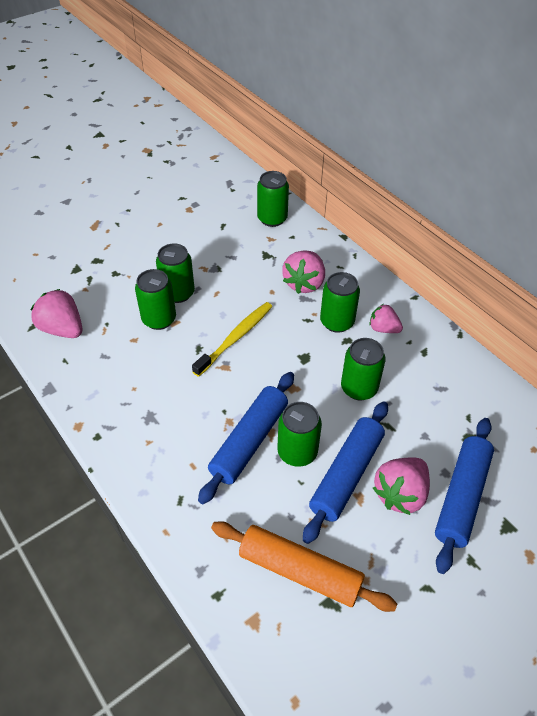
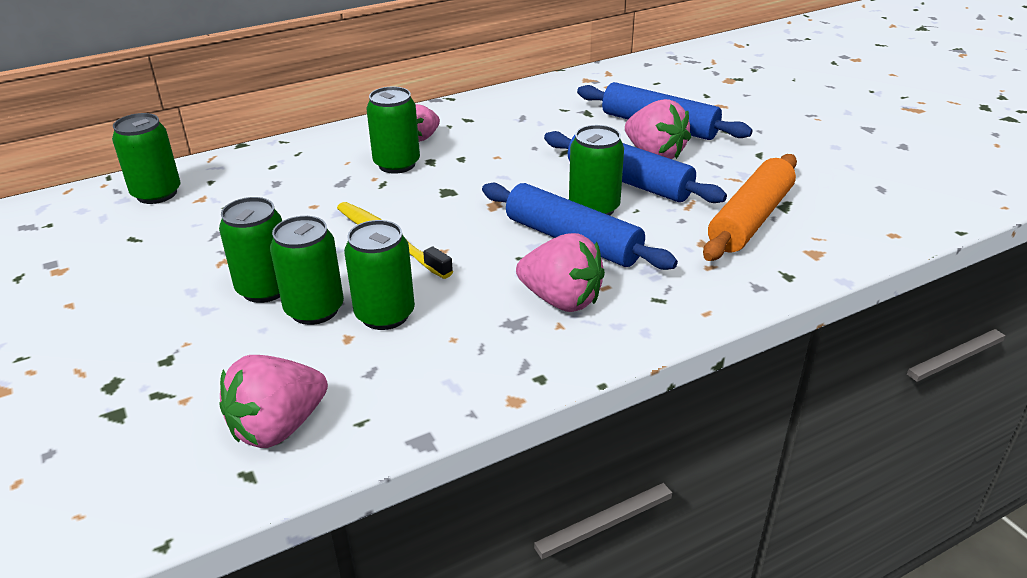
camera: 80 degrees left, 15 degrees down
(304, 283) = (313, 180): pink strawberry -> pink strawberry (561, 300)
(359, 388) = (508, 161): green can -> green can (385, 315)

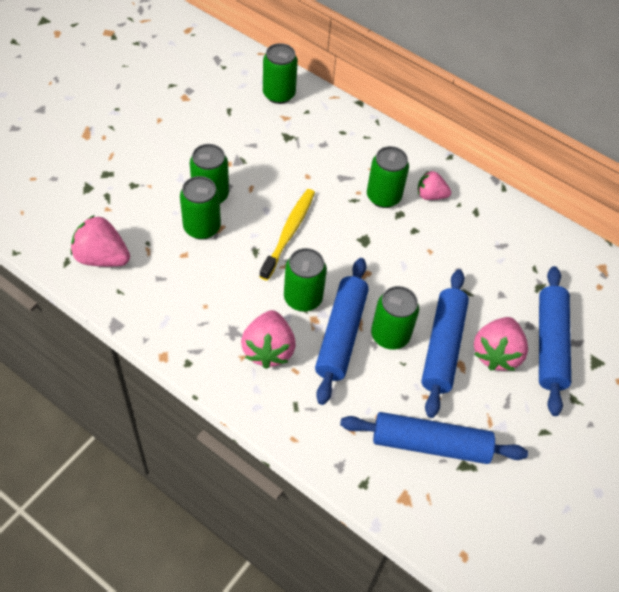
camera: 60 degrees right, 20 degrees up
(385, 315) = (212, 263): green can -> green can (303, 298)
(750, 219) = (430, 444): orange rolling pin -> blue rolling pin

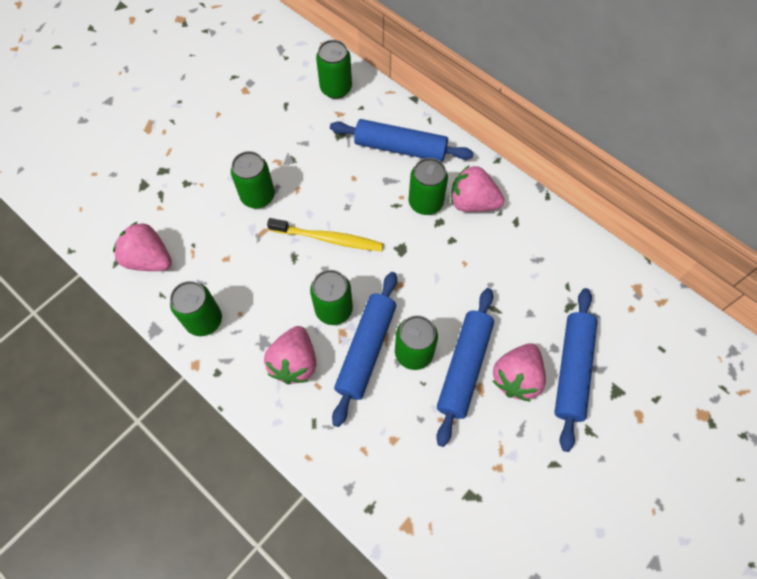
camera: 10 degrees right, 10 degrees up
(202, 227) = (246, 230): green can -> green can (204, 320)
(289, 233) = (328, 239): yellow toothbrush -> yellow toothbrush turned 75 degrees clockwise
(430, 195) = (472, 202): pink strawberry -> pink strawberry, size x1.58
(430, 444) = (439, 471): blue rolling pin -> blue rolling pin (400, 148)

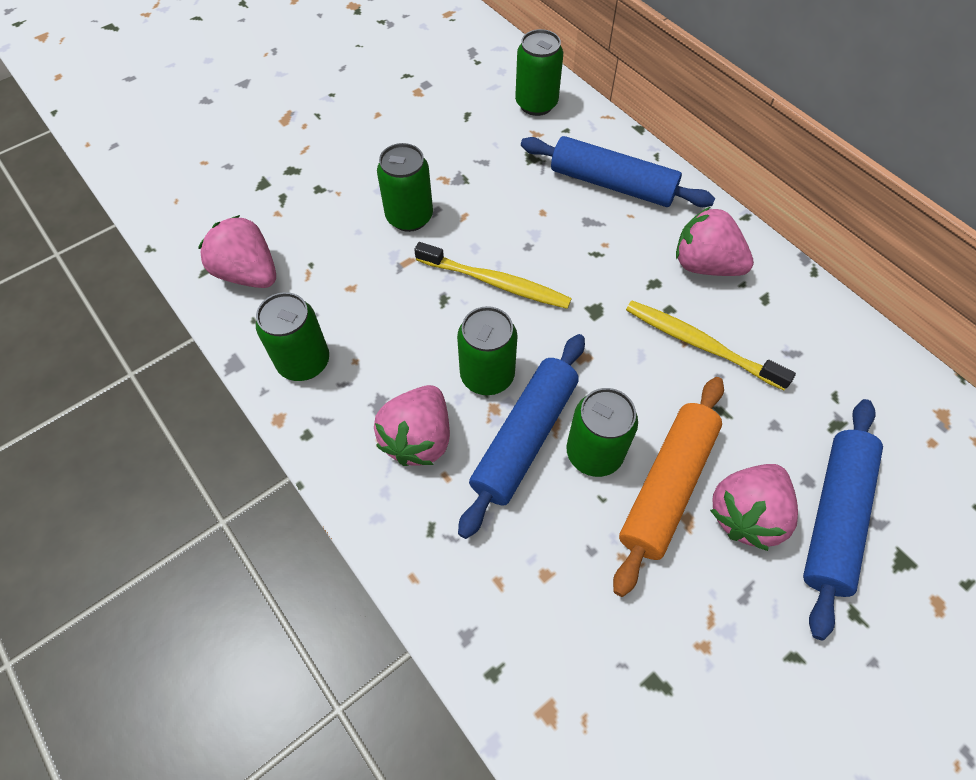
camera: 10 degrees right, 5 degrees down
(425, 203) = (638, 256): green can -> none
(464, 367) = (667, 486): blue rolling pin -> orange rolling pin
(475, 263) = (700, 344): none -> yellow toothbrush

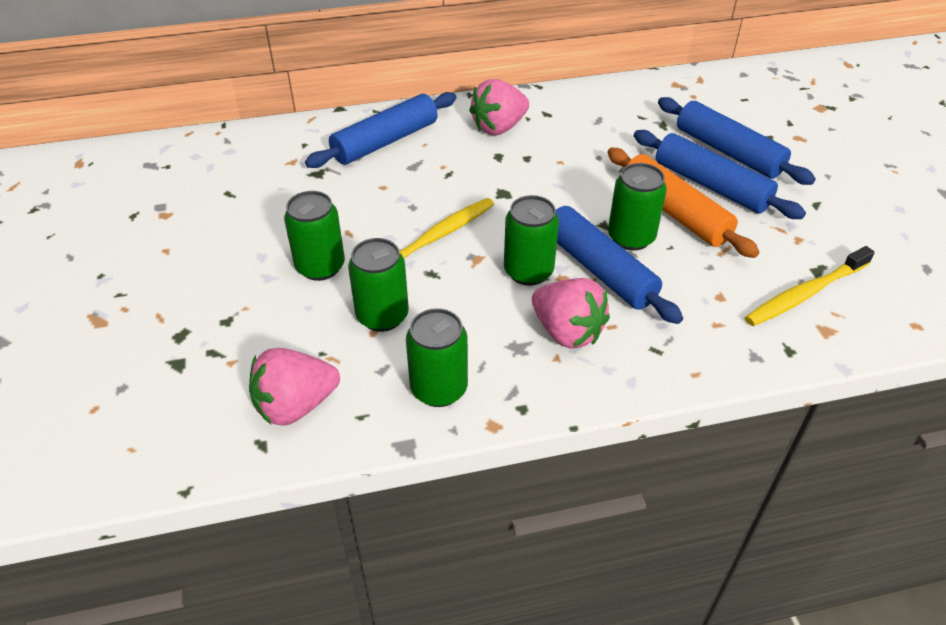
camera: 65 degrees left, 15 degrees down
(536, 104) = (258, 150): green can -> green can (382, 316)
(700, 344) = (567, 155): yellow toothbrush -> yellow toothbrush (805, 294)
(746, 514) = (711, 186): pink strawberry -> blue rolling pin

